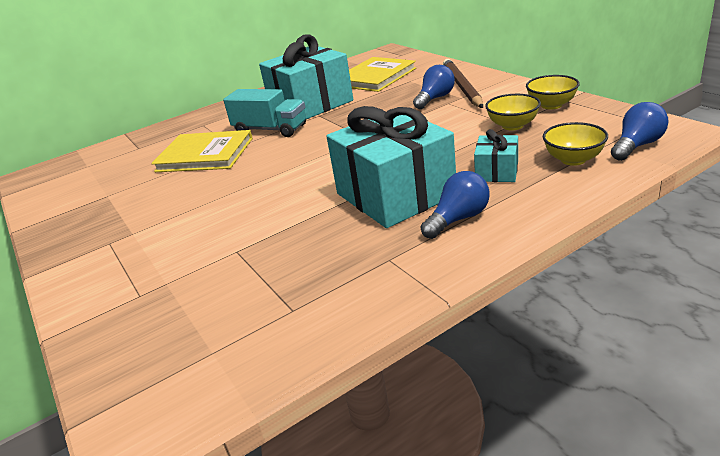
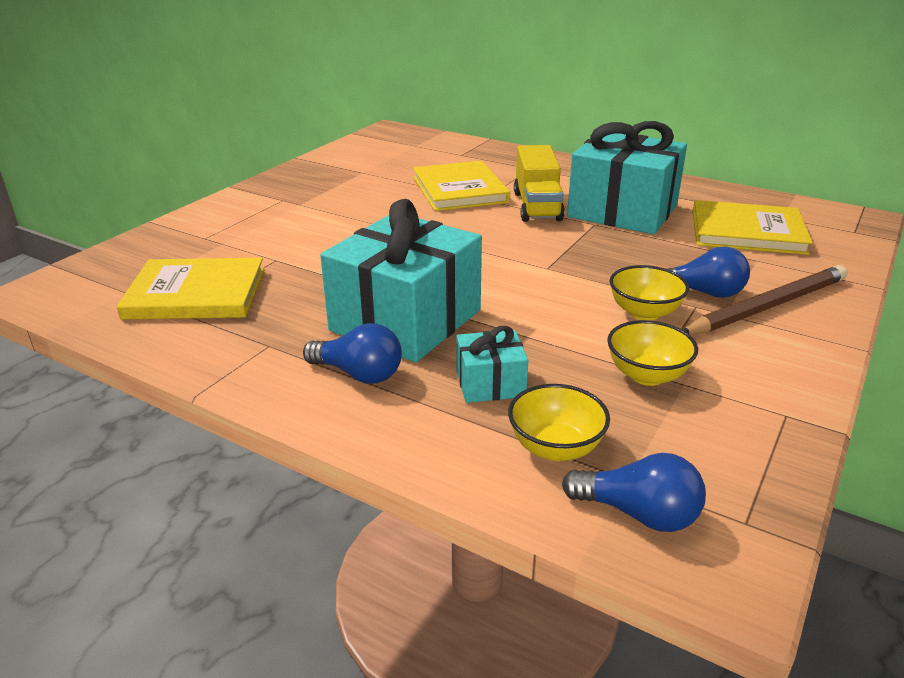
camera: 60 degrees right, 0 degrees up
(261, 300) = (196, 294): none -> yellow book
(270, 130) = (537, 206): turquoise truck -> yellow truck
(551, 105) = (752, 403): yellow bowl -> yellow bowl (644, 313)

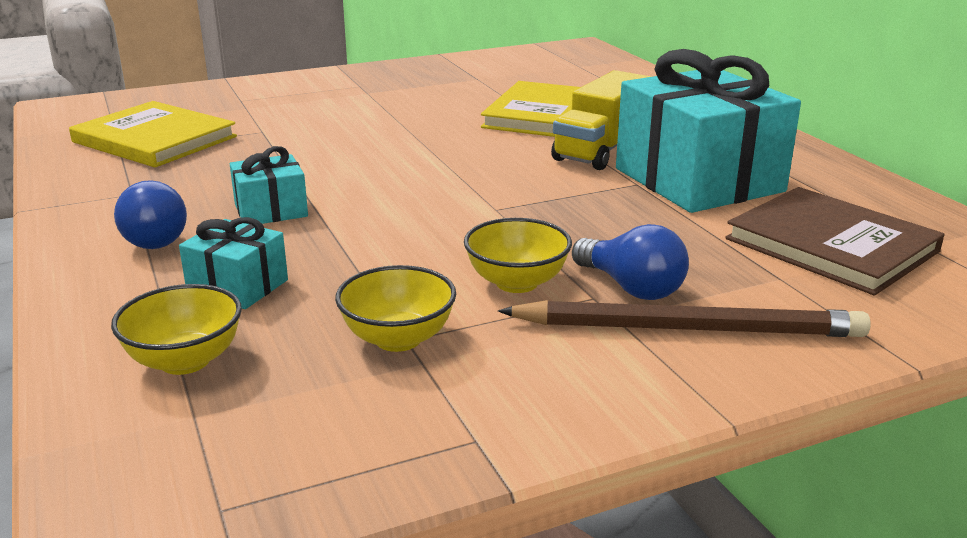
camera: 35 degrees right, 5 degrees down
(406, 320) = (271, 210): turquoise gift -> turquoise gift, size x0.46
(638, 514) = (141, 447): blue light bulb -> none
(747, 232) = (831, 245): yellow book -> brown book

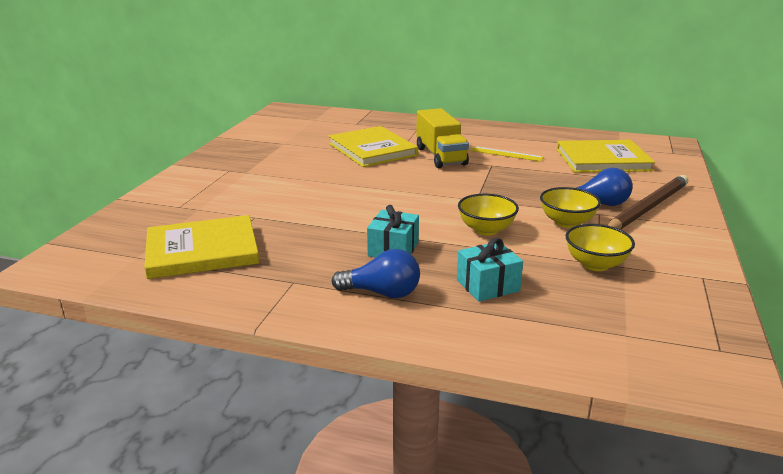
camera: 50 degrees left, 0 degrees up
(185, 361) = (563, 322): yellow bowl -> yellow bowl (486, 230)
(698, 180) = (506, 154): turquoise gift -> yellow ruler
(831, 245) = (602, 160): brown book -> yellow book

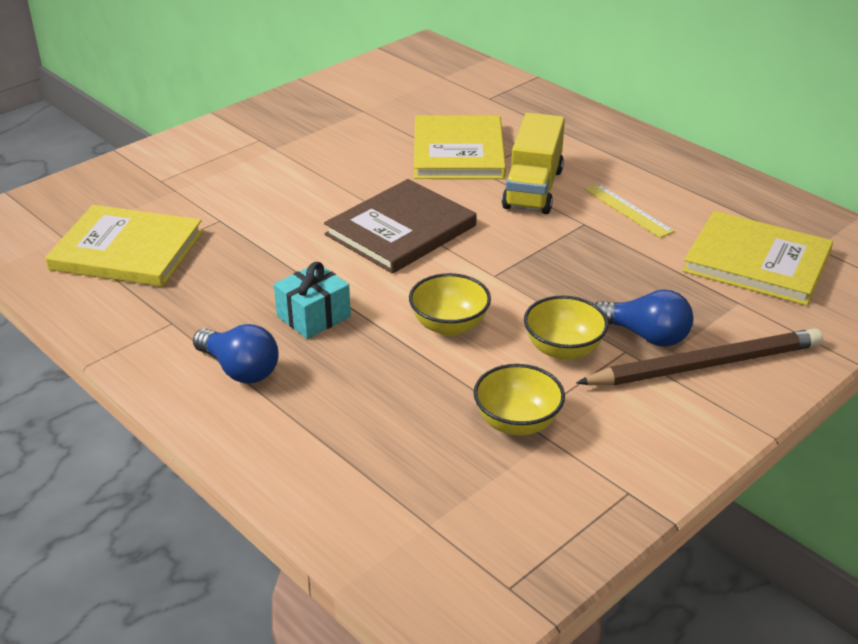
camera: 30 degrees right, 10 degrees up
(389, 192) = (401, 230): none -> brown book
(487, 285) = (358, 403): turquoise gift -> none

